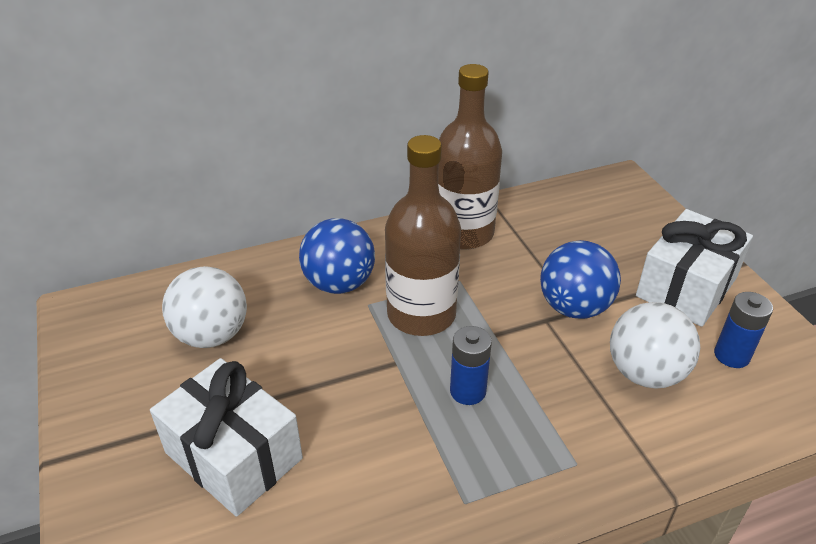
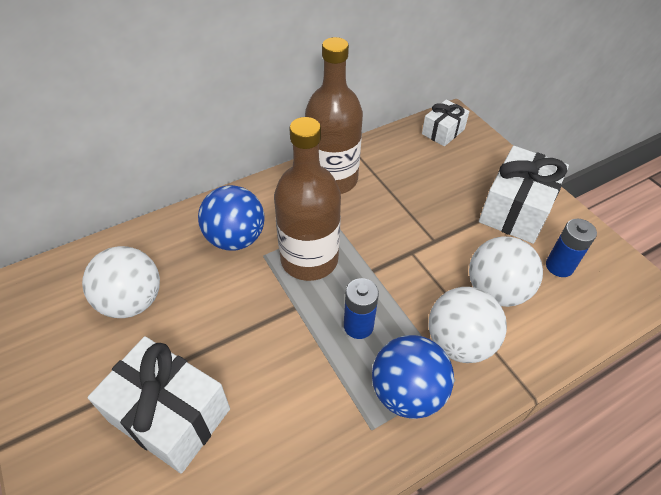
camera: 10 degrees left, 10 degrees up
(574, 307) = (432, 238): blue ball -> blue ball (407, 392)
(588, 423) = (459, 342): none -> white ball
(608, 194) = (443, 131): none -> white gift

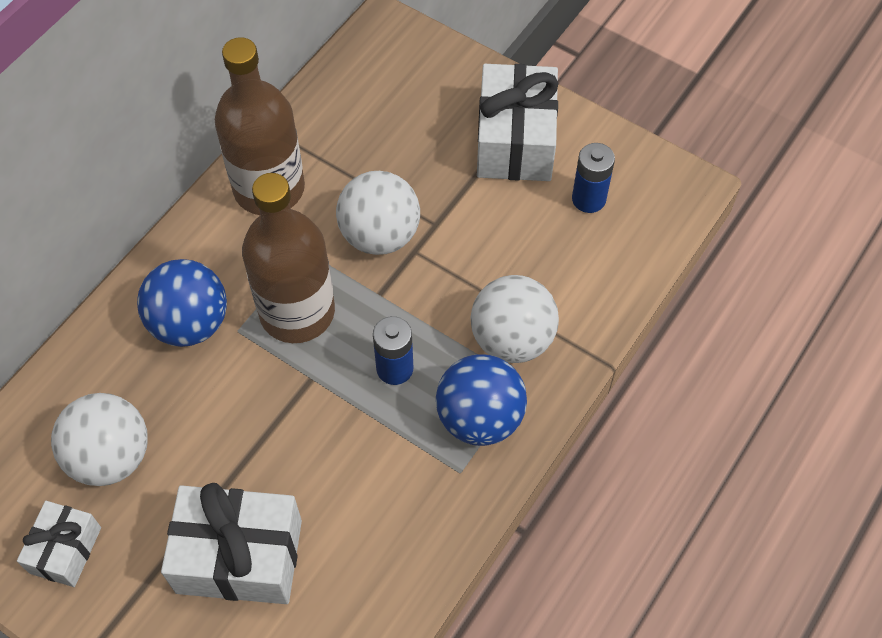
camera: 25 degrees left, 10 degrees up
(443, 131) = (380, 56): white gift -> white gift (65, 550)
(496, 290) = (529, 260): white ball -> white ball (380, 235)

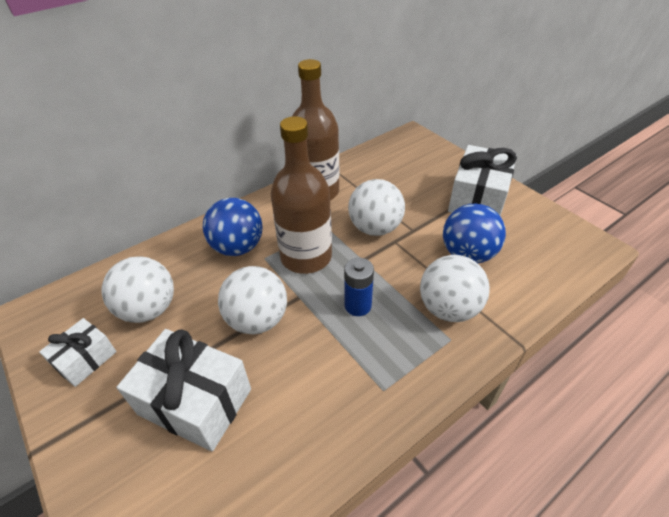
camera: 20 degrees right, 15 degrees down
(269, 427) = (257, 319): none -> white ball
(480, 418) = (410, 355): blue ball -> blue ball (467, 254)
(588, 199) = (522, 238): blue battery -> none

